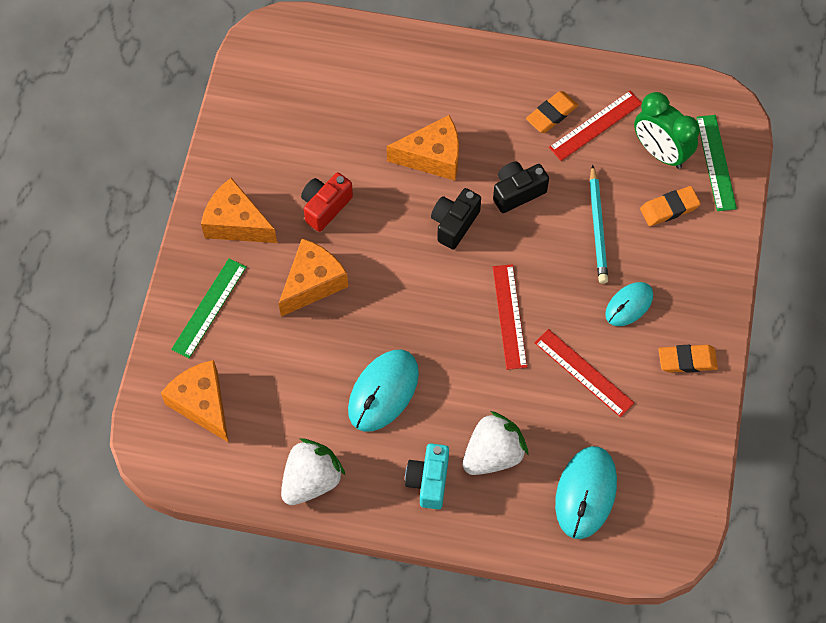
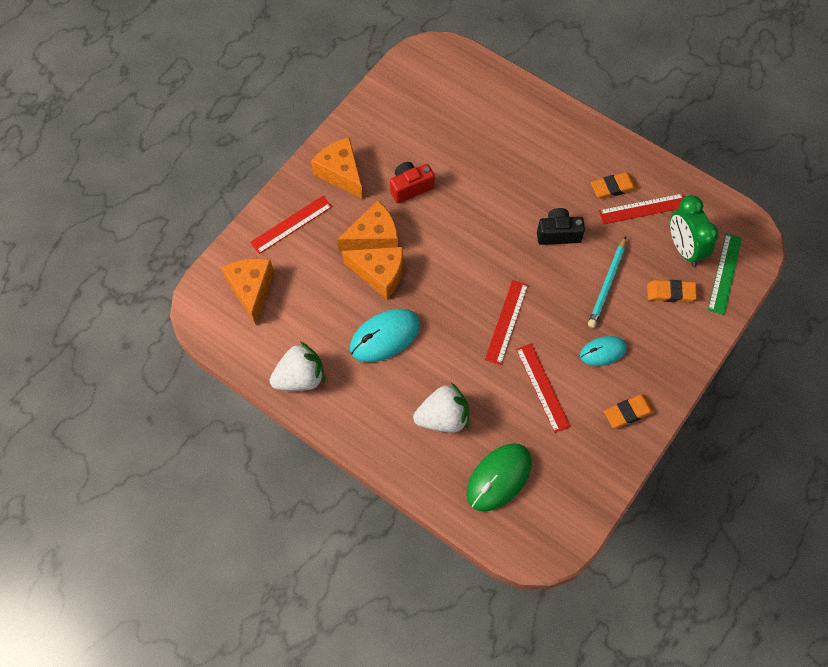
camera: 25 degrees right, 0 degrees up
(209, 308) = (291, 224): green ruler -> red ruler
(429, 481) = (385, 416): turquoise camera -> none
(432, 157) = (507, 183): orange cheese -> orange cheese (379, 274)
(454, 224) = (499, 237): black camera -> none
(586, 493) = (499, 478): turquoise mouse -> green mouse
(687, 360) = (628, 412): orange eraser -> orange eraser turned 45 degrees counterclockwise

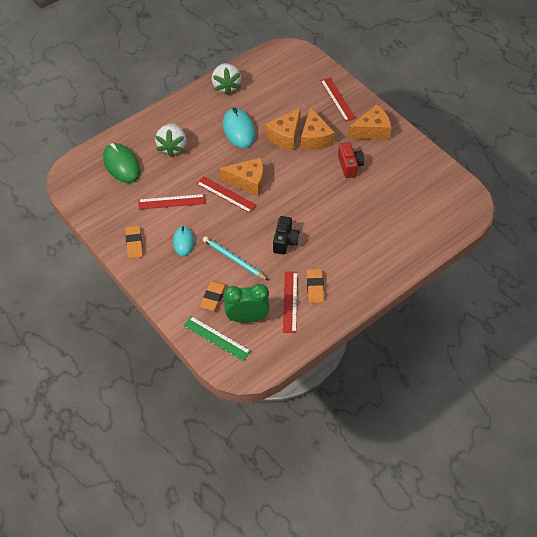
camera: 105 degrees right, 10 degrees down
(251, 290) = (295, 73): orange cheese -> orange cheese (248, 182)

